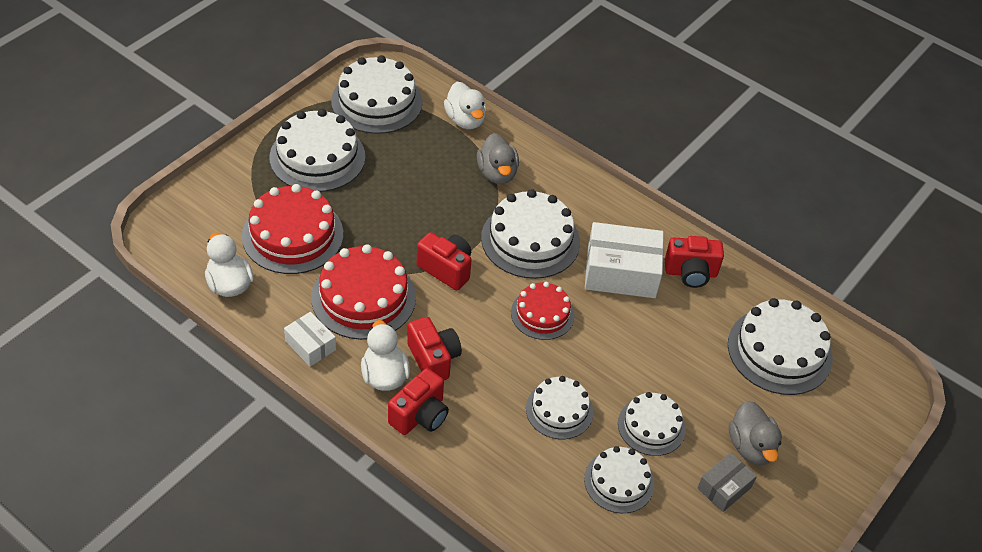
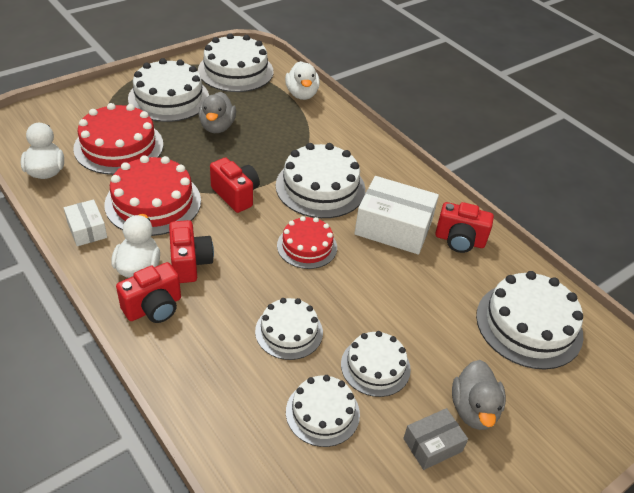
camera: 15 degrees right, 5 degrees down
(497, 173) = (312, 134): grey duck -> grey duck (217, 127)

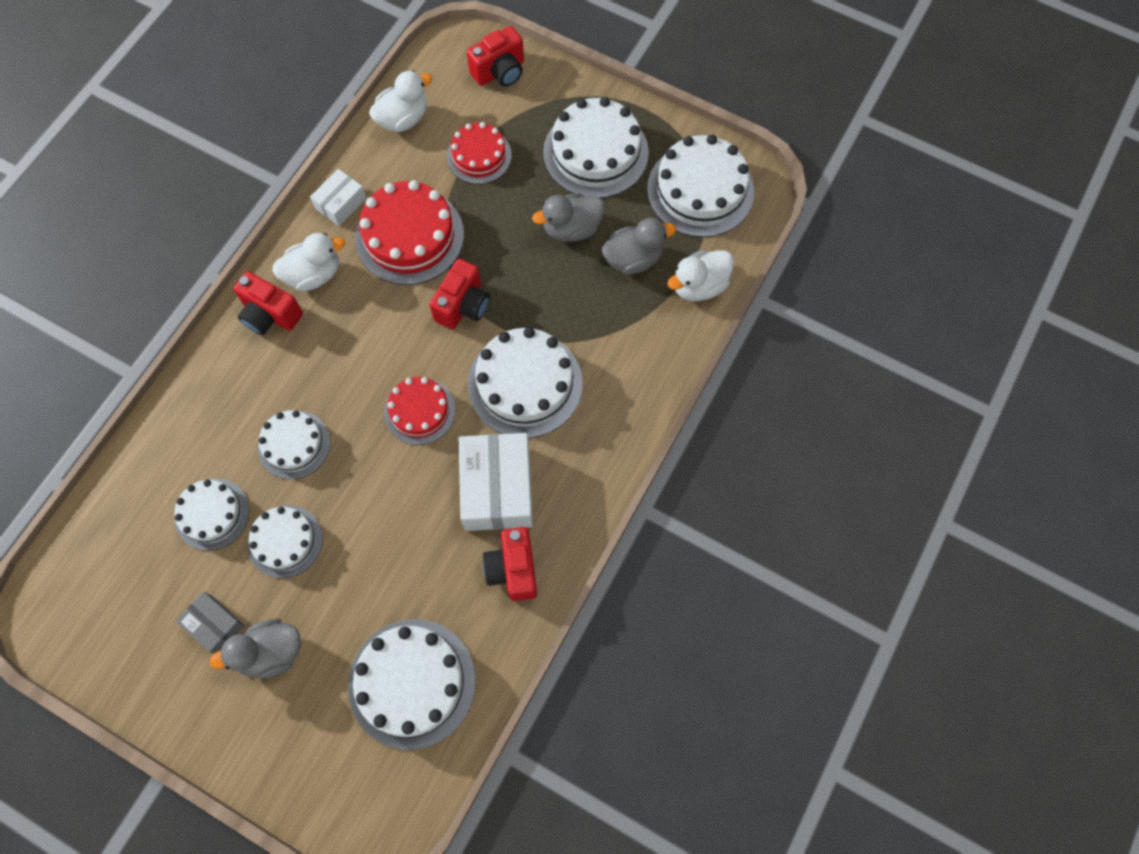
camera: 70 degrees right, 25 degrees up
(119, 146) = (479, 156): red cake -> red cake, size x0.61
(190, 263) = (341, 315): red camera -> red camera (500, 72)
(262, 111) = (633, 259): none -> grey duck

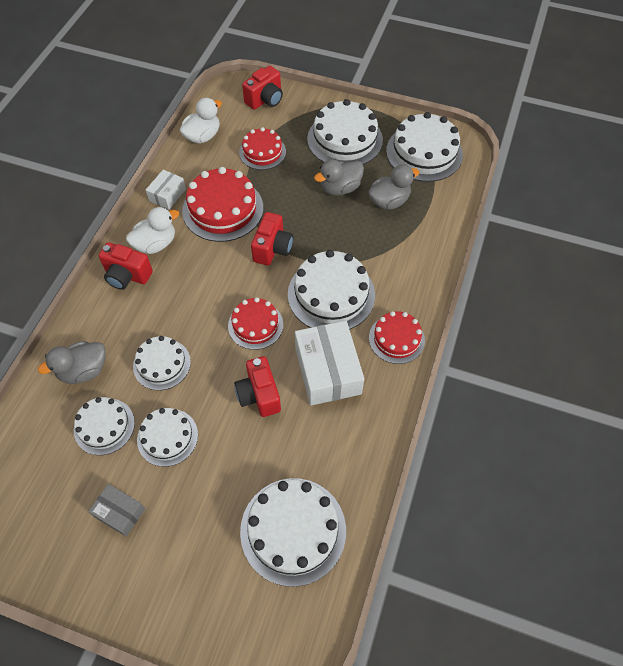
camera: 10 degrees left, 10 degrees down
(271, 653) = (171, 527): grey duck -> grey duck (84, 371)
(513, 569) = (354, 428): red camera -> red camera (259, 395)
(594, 459) = (396, 339): none -> red cake
(698, 286) = (440, 212): white duck -> none

